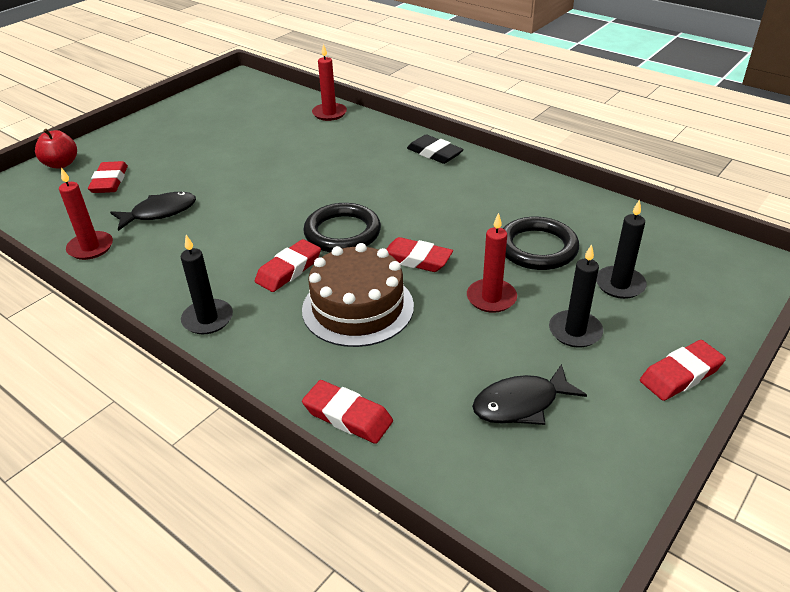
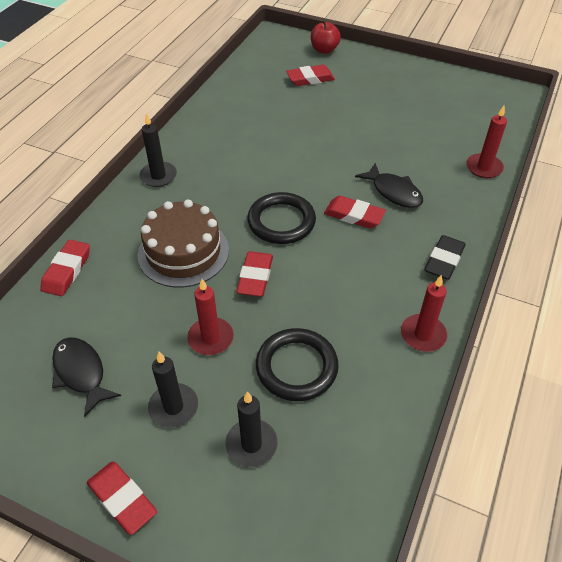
camera: 75 degrees right, 10 degrees up
(90, 247) = (226, 99): red candle -> red candle (423, 335)
(160, 212) = (277, 115): black fish -> black fish (393, 192)
(289, 270) = (223, 202): red eraser -> red eraser (354, 215)

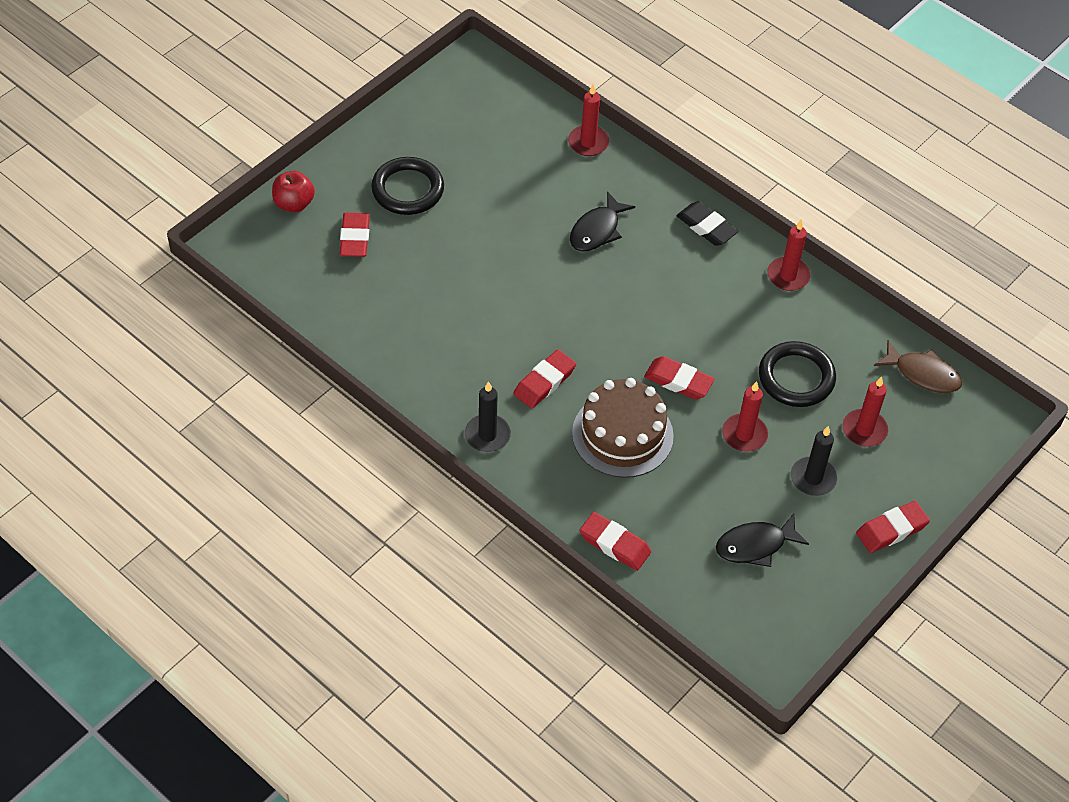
camera: 75 degrees left, 5 degrees up
(251, 444) = (864, 430): black candle -> red candle
(281, 221) = (607, 339): black ring -> black ring (408, 189)
(354, 215) = (620, 275): red eraser -> red eraser (544, 382)
(354, 492) = (922, 374): none -> brown fish
(393, 192) = (597, 230): black fish -> black fish turned 150 degrees clockwise

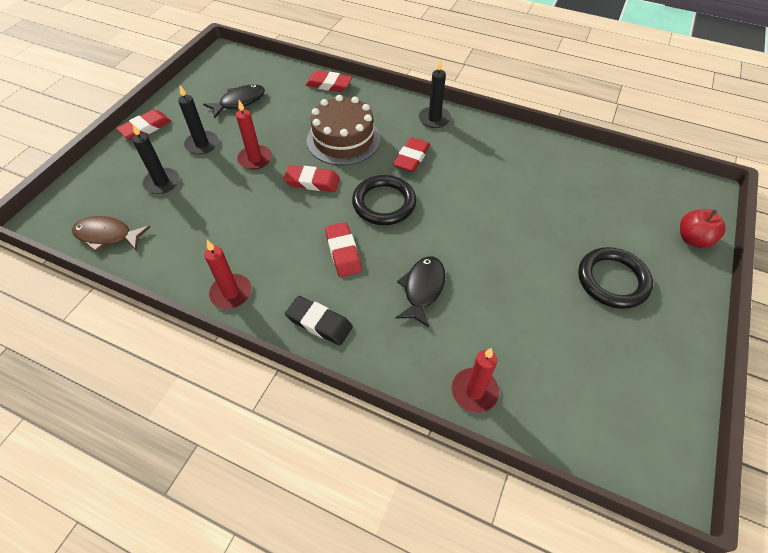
camera: 165 degrees right, 0 degrees up
(355, 238) = (620, 223): red eraser -> red eraser (343, 252)
(796, 377) = (218, 206): black ring -> black ring (384, 203)
(864, 430) = (162, 183): red candle -> black candle

